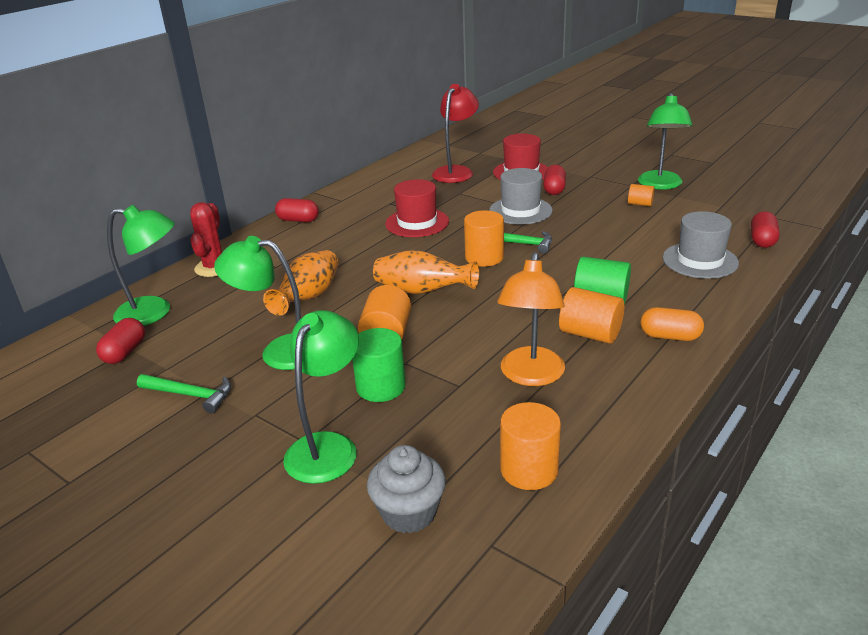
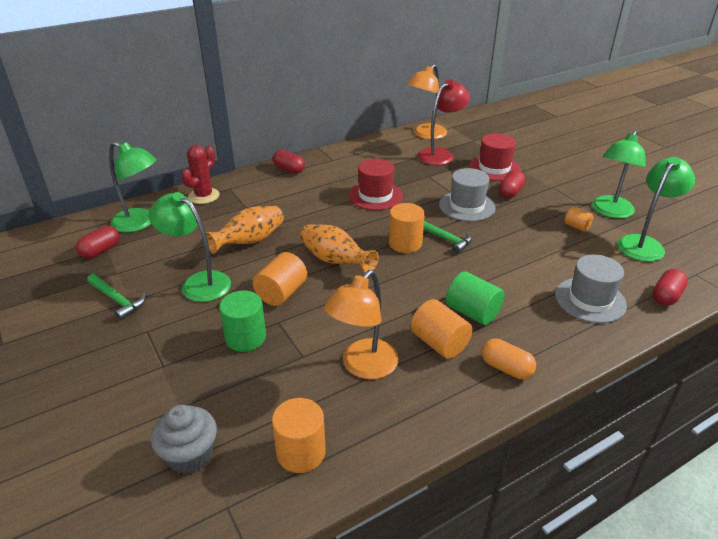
camera: 20 degrees right, 5 degrees up
(328, 446) = (175, 376): green lamp -> green lamp (644, 244)
(426, 157) = (425, 135): none -> orange lamp

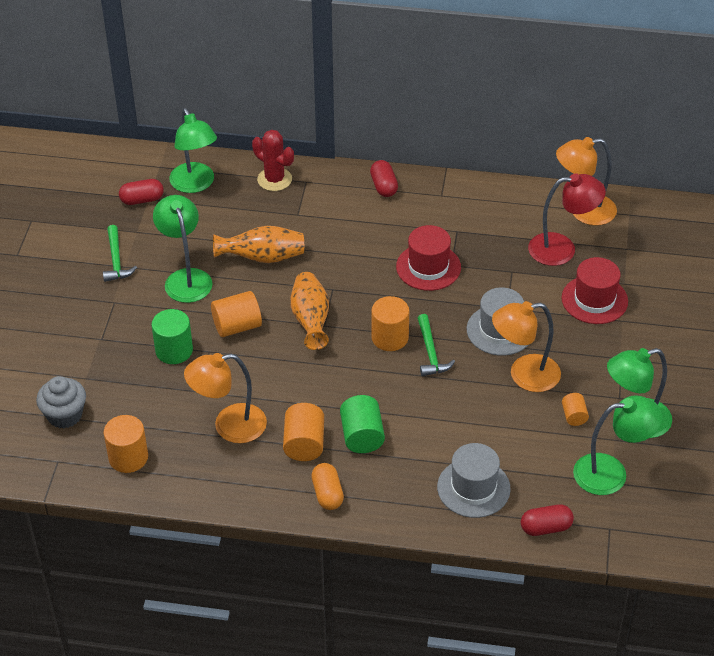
camera: 40 degrees right, 10 degrees up
(204, 196) = (274, 179): red cactus -> red cactus turned 60 degrees clockwise
(510, 192) = (567, 339): red capsule -> none
(516, 221) = (524, 375): none -> orange lamp

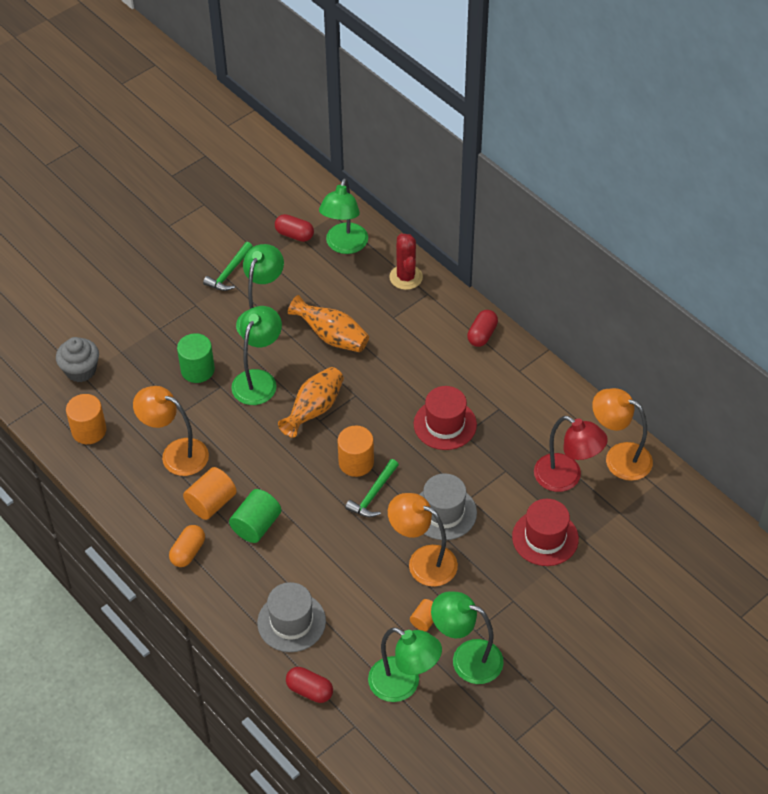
camera: 40 degrees right, 5 degrees up
(237, 326) = (258, 380): orange cylinder -> green lamp

